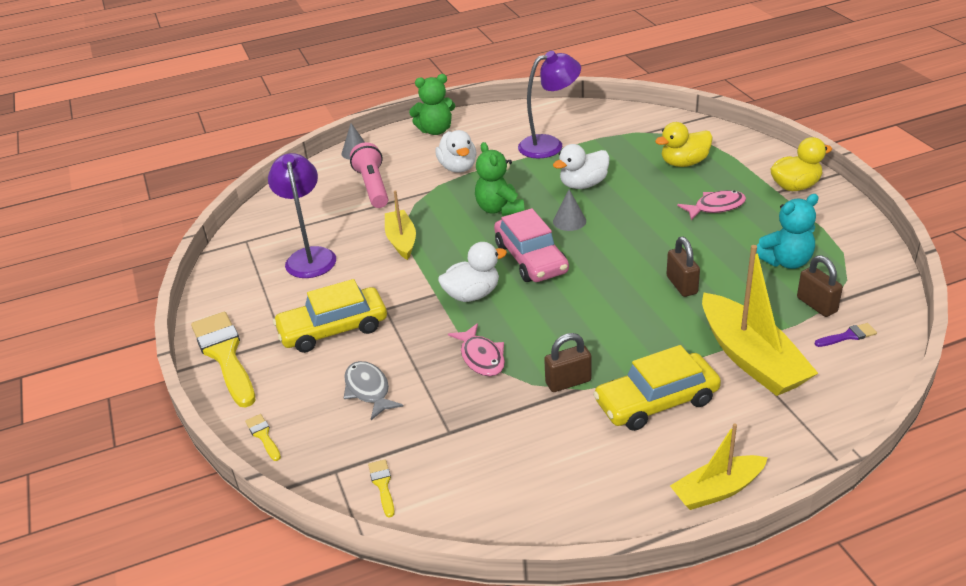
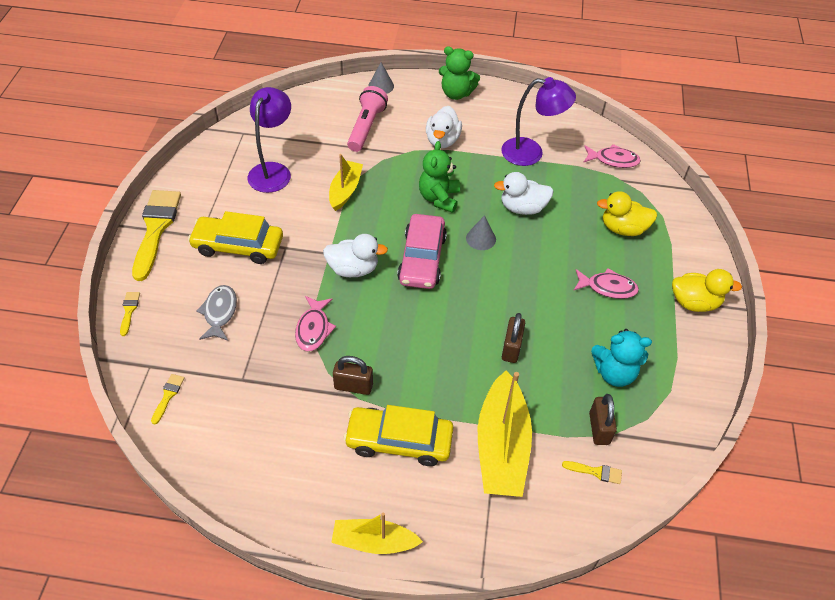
camera: 25 degrees right, 15 degrees up
(625, 122) = (613, 160): none -> pink fish
(848, 336) = (596, 472): purple brush -> yellow brush

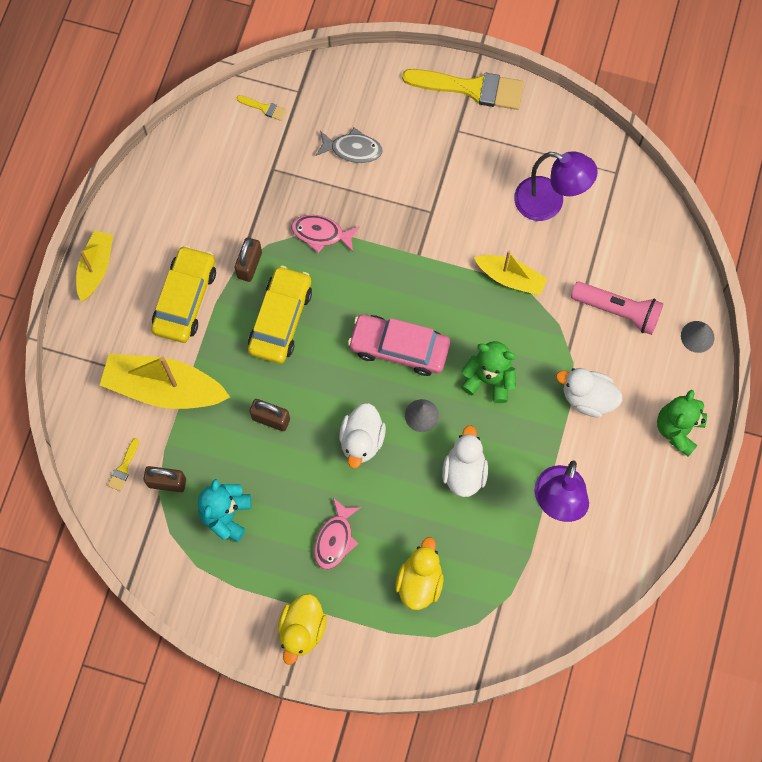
camera: 100 degrees right, 20 degrees up
(129, 311) = (365, 70): yellow brush -> none
(238, 246) = (438, 166): yellow car -> yellow car (280, 319)
(353, 269) = (393, 277): white duck -> white duck (362, 440)
(613, 160) = (536, 603): pink fish -> none

